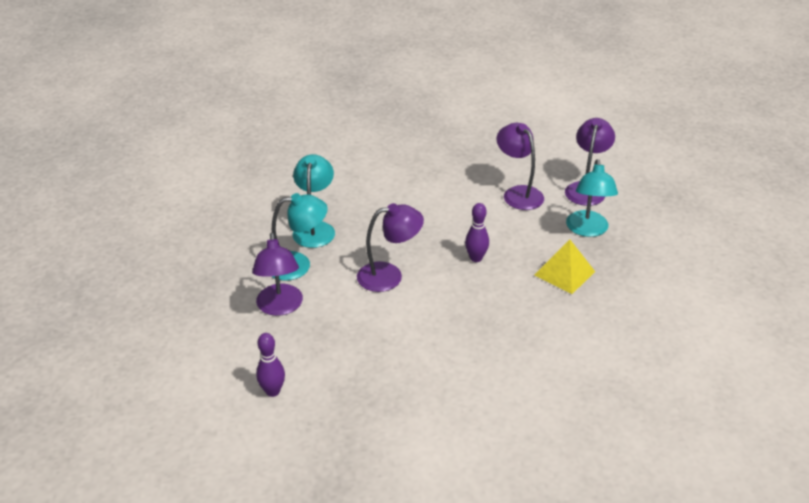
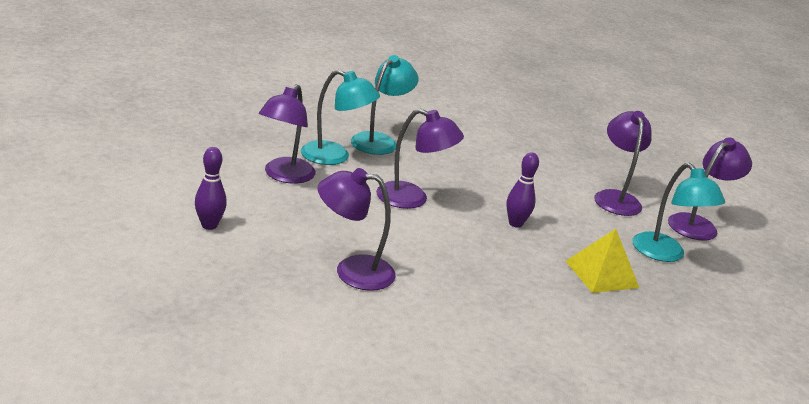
camera: 25 degrees right, 10 degrees down
(410, 371) = (352, 271): none -> purple lamp
(587, 230) = (665, 254): turquoise lamp -> turquoise lamp turned 60 degrees counterclockwise

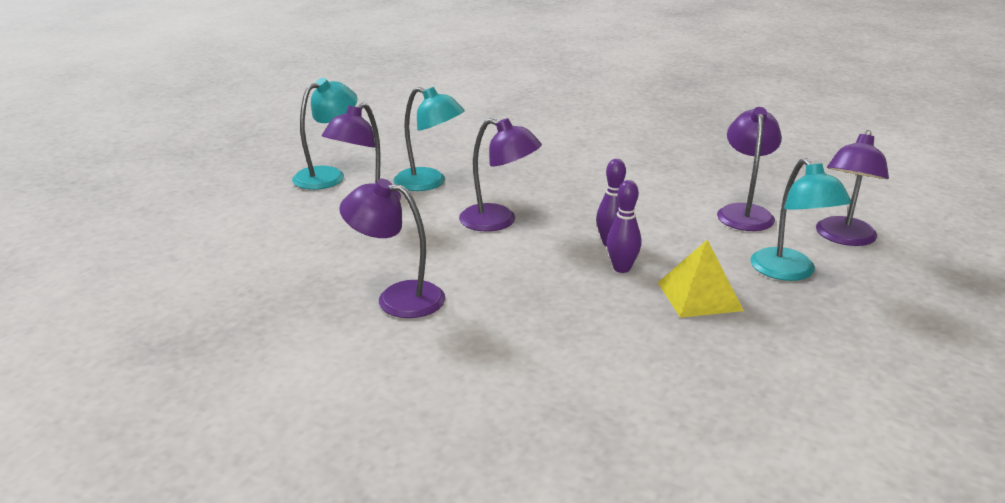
camera: 15 degrees right, 0 degrees up
(209, 225) = (262, 255): purple bowling pin -> purple bowling pin (621, 268)
(379, 141) = (485, 165): turquoise lamp -> turquoise lamp (328, 175)
(698, 224) = (843, 238): purple lamp -> purple lamp turned 150 degrees clockwise

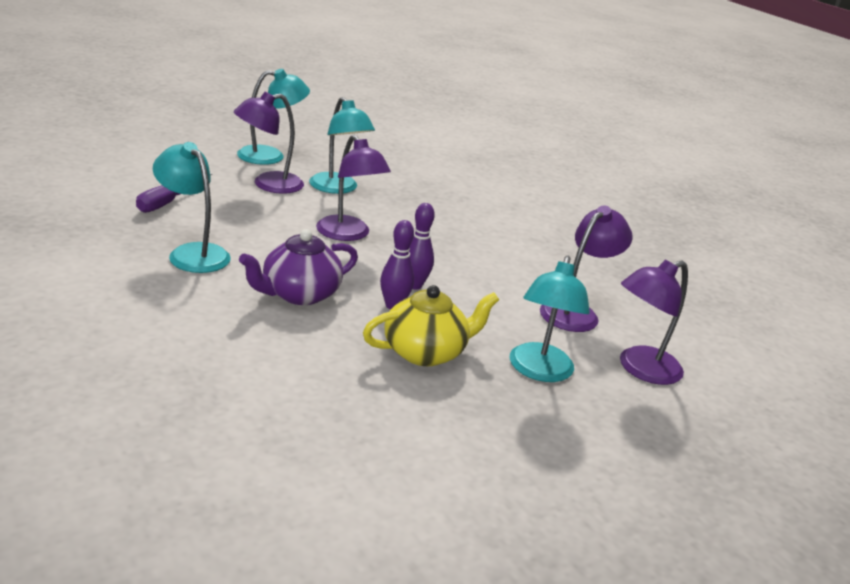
camera: 25 degrees right, 0 degrees up
(301, 259) = (167, 202): none -> purple screwdriver
(397, 298) = (192, 253): purple lamp -> turquoise lamp
(539, 293) = (299, 294): none -> purple teapot
(699, 296) = (426, 352): yellow pyramid -> yellow teapot

